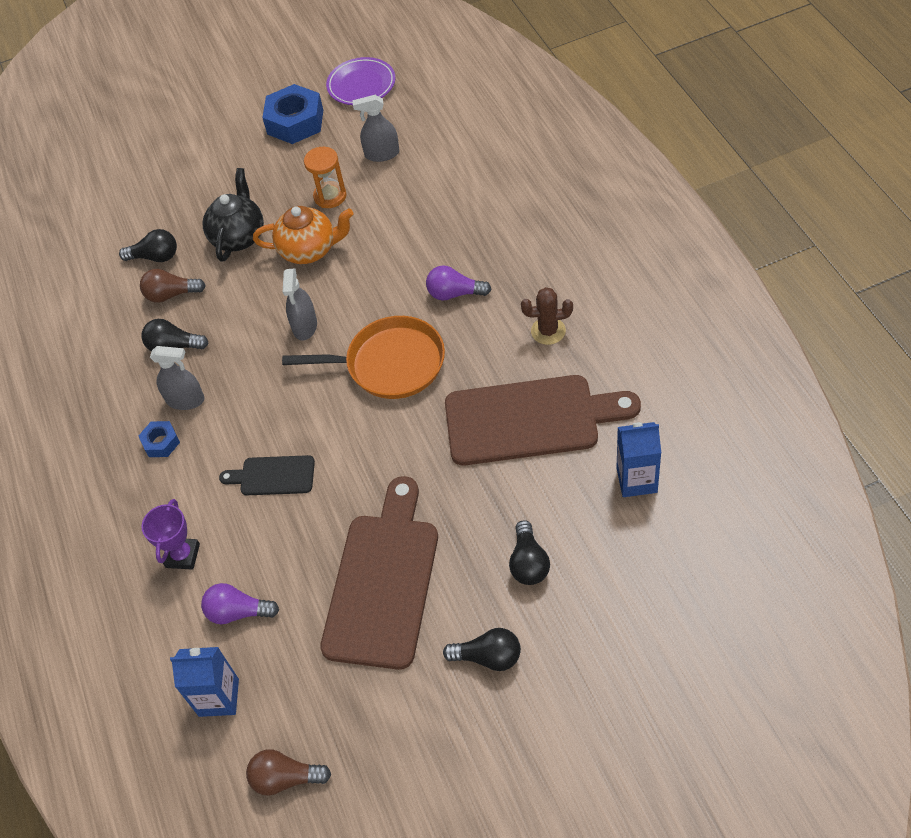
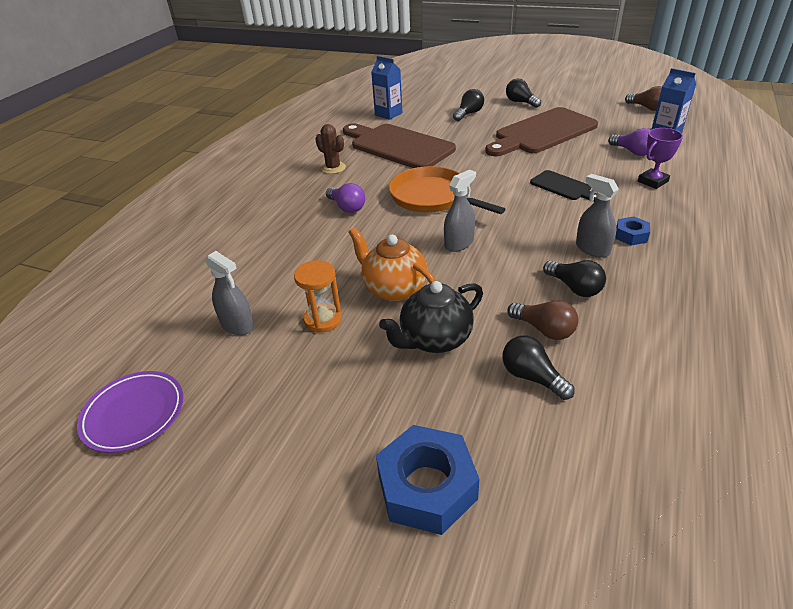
camera: 140 degrees left, 15 degrees down
(295, 122) = (241, 425): blue nut -> blue nut (427, 487)

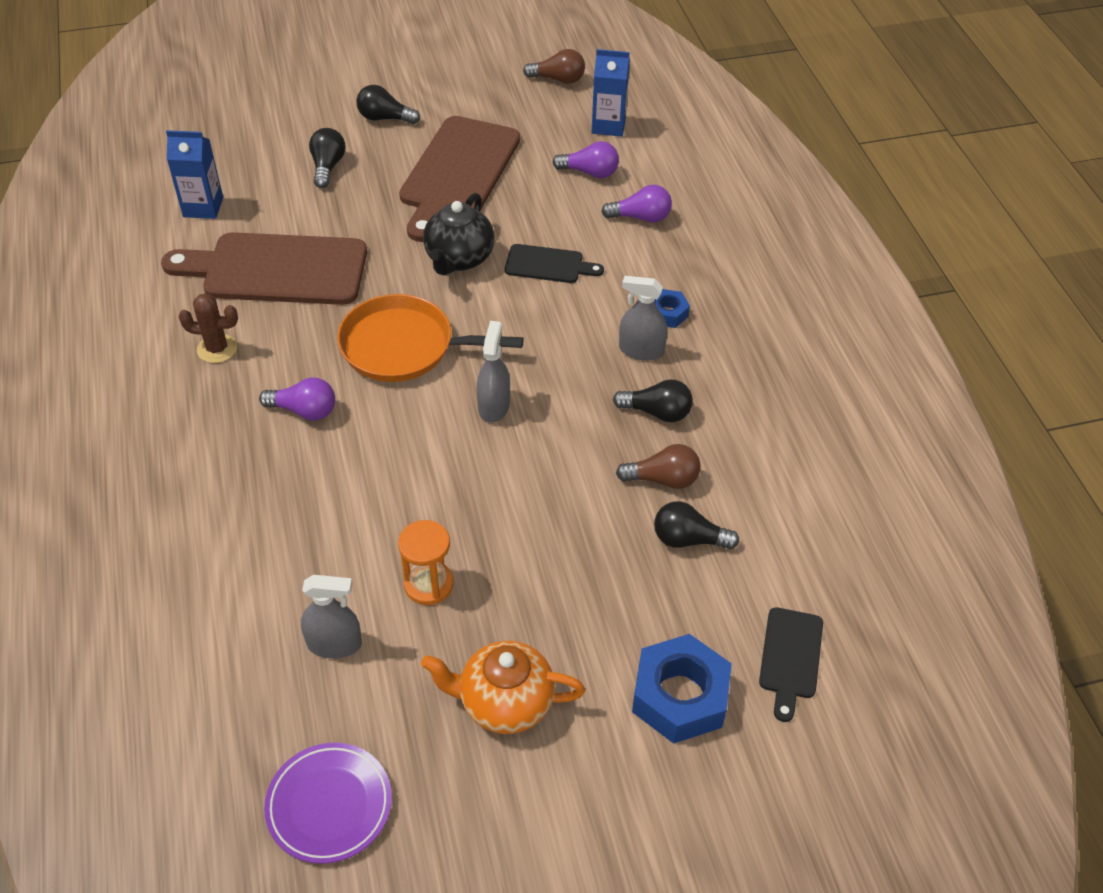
camera: 40 degrees left, 10 degrees up
(394, 289) = (472, 505): orange teapot -> orange teapot (504, 703)
(435, 339) = (568, 546): black teapot -> black teapot (459, 259)
(553, 514) = (790, 657): none -> black cutting board
(652, 181) = (641, 217): purple trophy -> purple light bulb

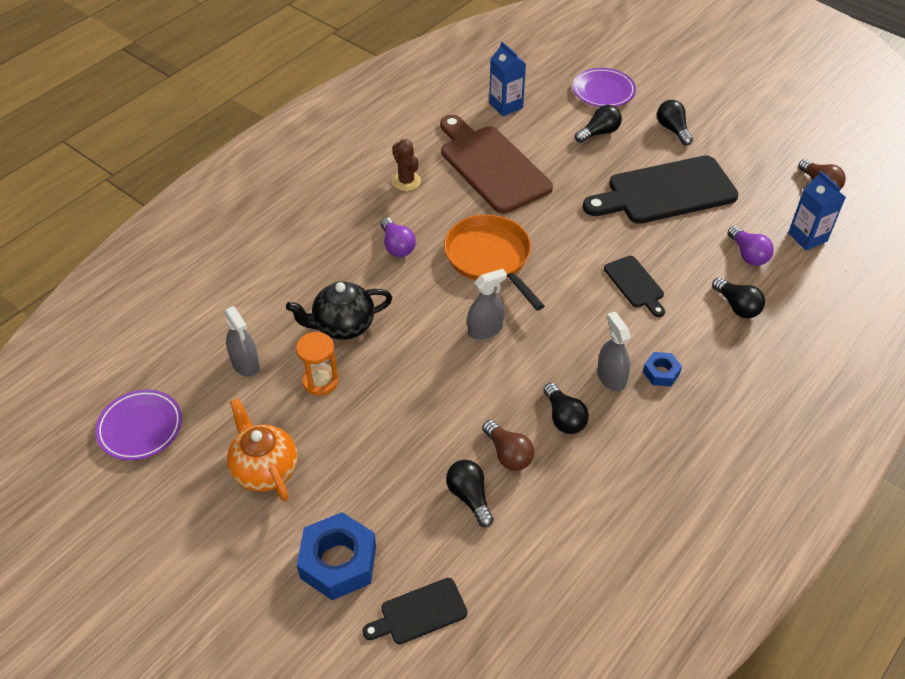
camera: 55 degrees right, 0 degrees up
(274, 128) = (603, 91): none -> purple plate
(458, 173) = (666, 192): brown cutting board -> black cutting board
(459, 259) = (591, 238): black teapot -> black teapot (343, 326)
(641, 217) = (737, 306): purple light bulb -> black light bulb

